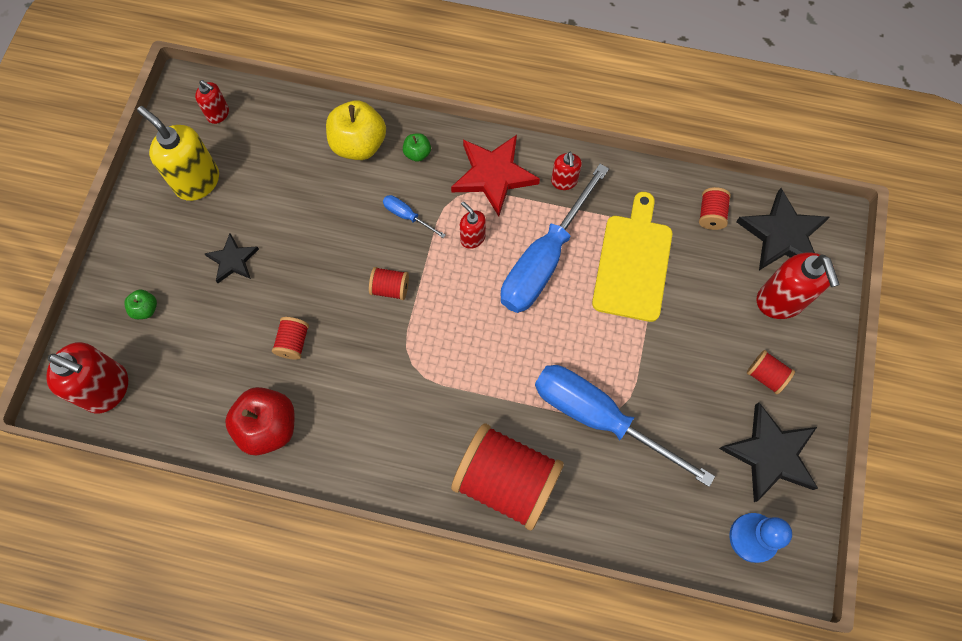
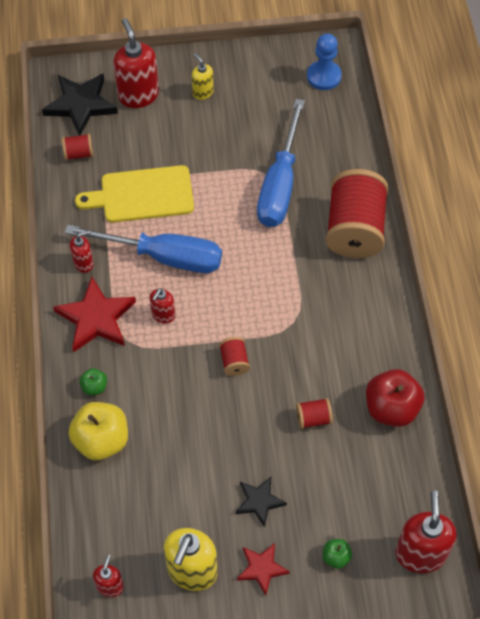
camera: 110 degrees left, 10 degrees down
(169, 240) = (262, 568): none -> red star
(407, 216) = (161, 373): blue screwdriver -> none
(765, 376) = (202, 92): red spool -> yellow soap dispenser
(770, 454) = (260, 78): black star -> none
(780, 301) = (138, 95): red soap dispenser -> red soap dispenser turned 75 degrees counterclockwise

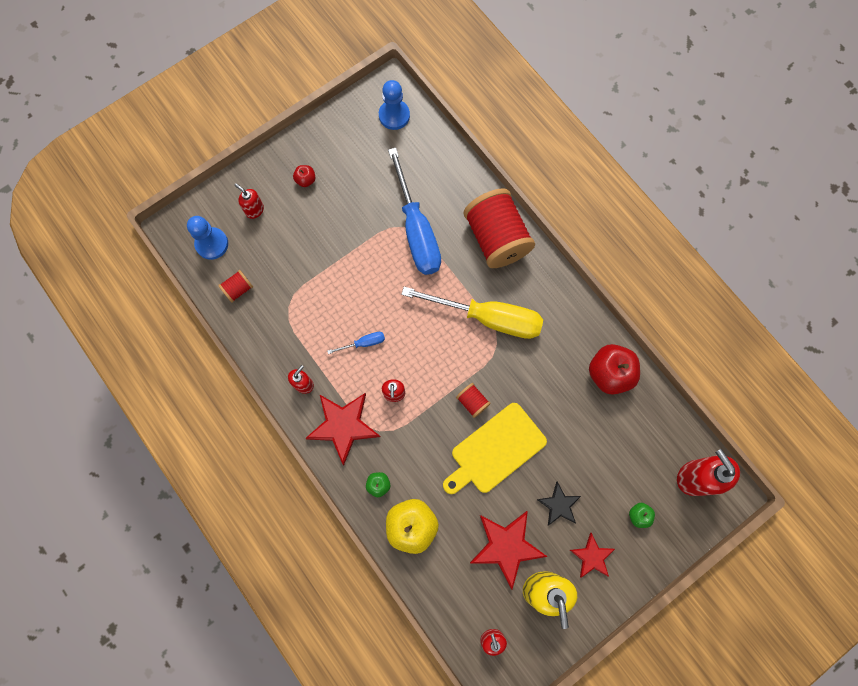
camera: 30 degrees left, 15 degrees up
(80, 105) = (212, 244): black star -> blue pawn
(138, 95) = (254, 210): red soap dispenser -> red soap dispenser, size x0.54
(142, 195) = (313, 298): yellow cutting board -> yellow cutting board (495, 450)
(163, 256) = (363, 343): blue screwdriver -> blue screwdriver, size x0.41
(181, 510) = (506, 546): none -> red star
(202, 92) = (306, 180): yellow soap dispenser -> red apple
(299, 295) = (488, 317): none -> yellow screwdriver
(313, 418) = (558, 415): red spool -> none

